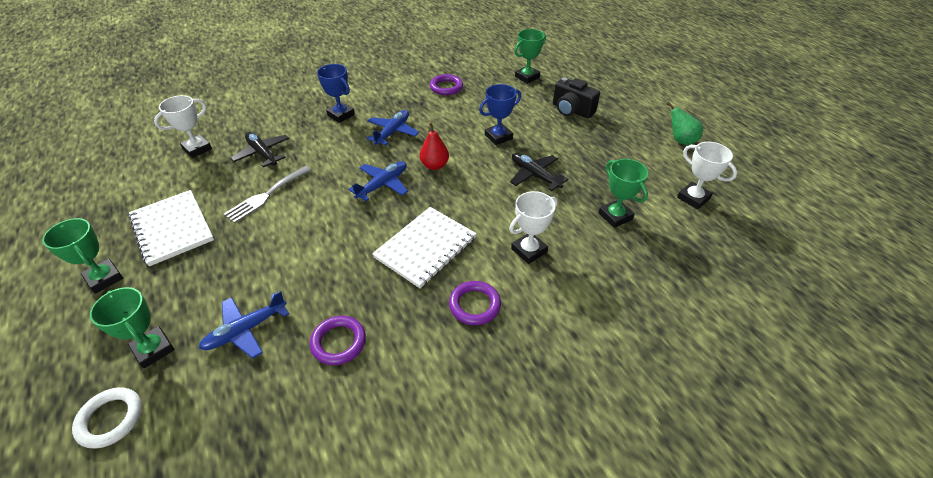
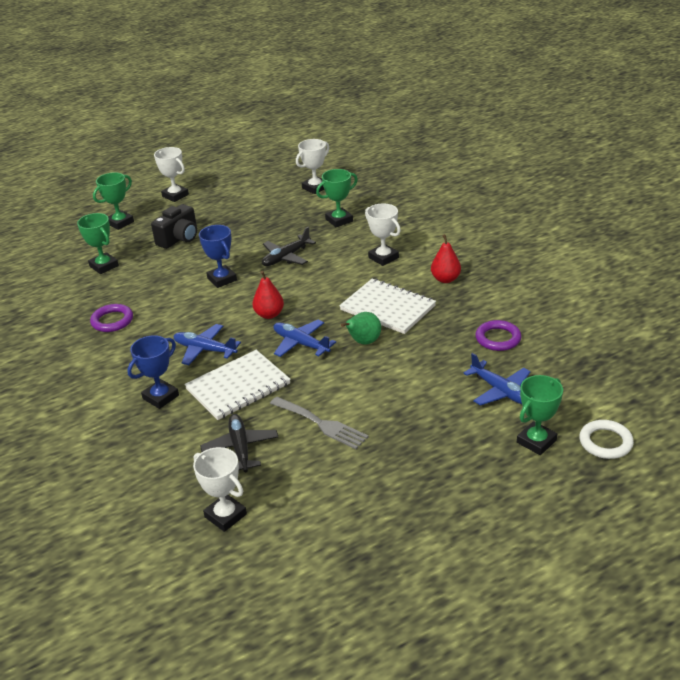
camera: 90 degrees left, 10 degrees down
(104, 278) = (465, 513): green trophy -> green trophy (120, 222)
(172, 228) = (382, 485): white notebook -> white notebook (238, 386)
(262, 153) = (240, 448): black plane -> black plane turned 120 degrees clockwise
(474, 305) = (445, 279): purple ring -> red pear
(655, 103) = (175, 195): none -> white trophy
(680, 140) = (237, 187): green pear -> green pear (363, 342)

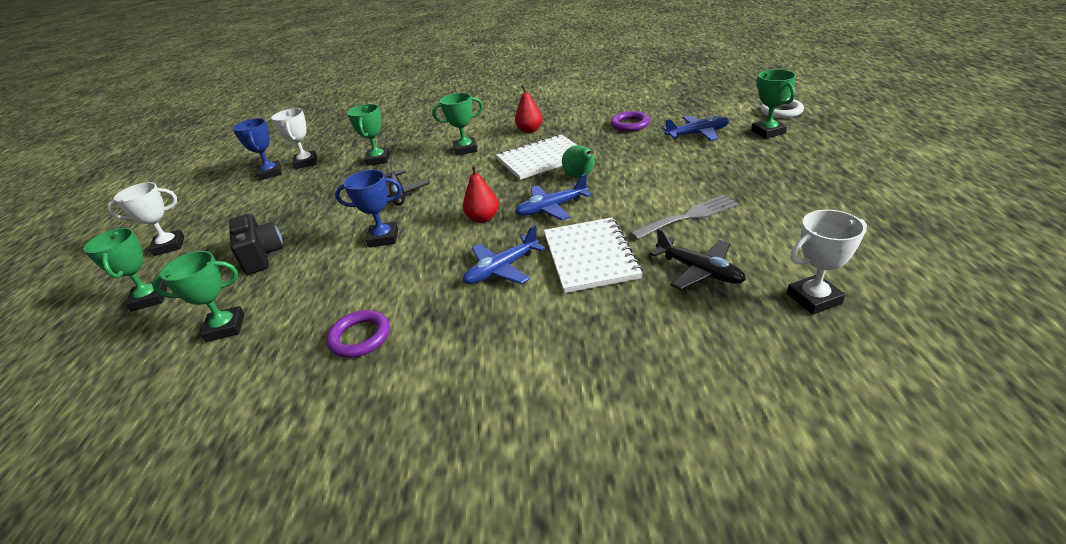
camera: 60 degrees left, 0 degrees up
(160, 397) = (563, 316): blue trophy -> blue trophy (270, 173)
(240, 448) = (699, 271): black plane -> black plane turned 150 degrees counterclockwise
(383, 258) = (465, 149): white trophy -> green trophy

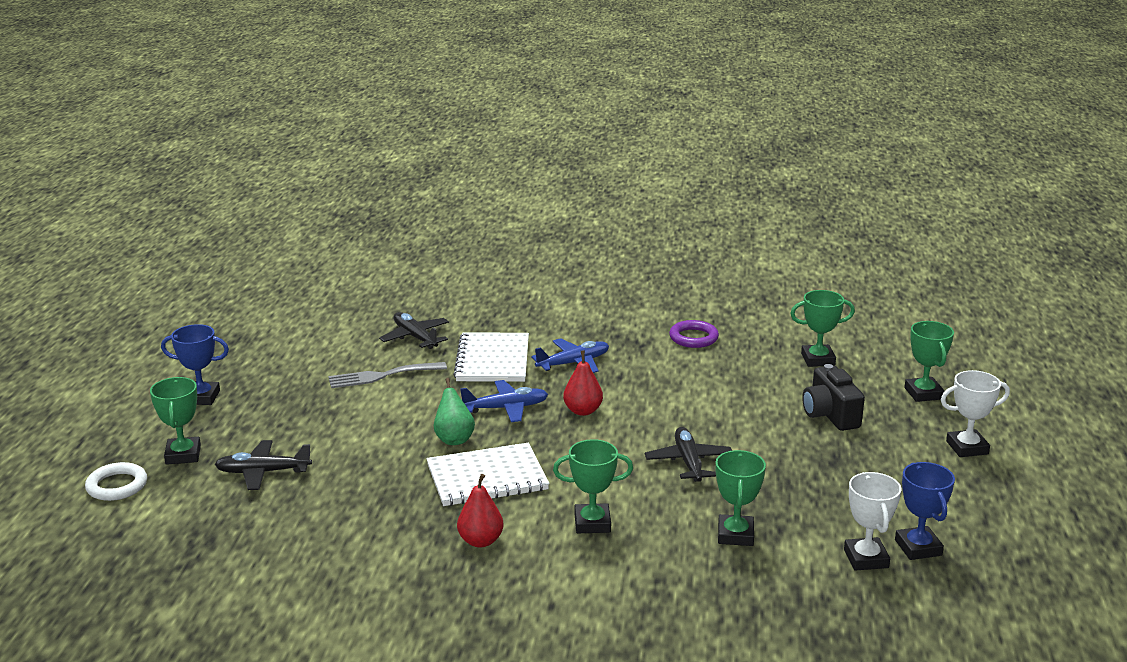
camera: 175 degrees left, 10 degrees down
(383, 238) = (694, 410): blue trophy -> blue trophy (201, 397)
(630, 124) = (328, 513): purple ring -> none
(697, 134) = (263, 472): blue plane -> black plane
(814, 298) = (358, 312): white trophy -> none

